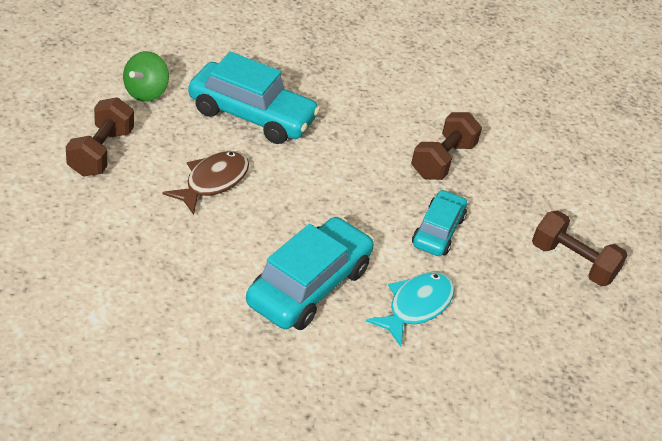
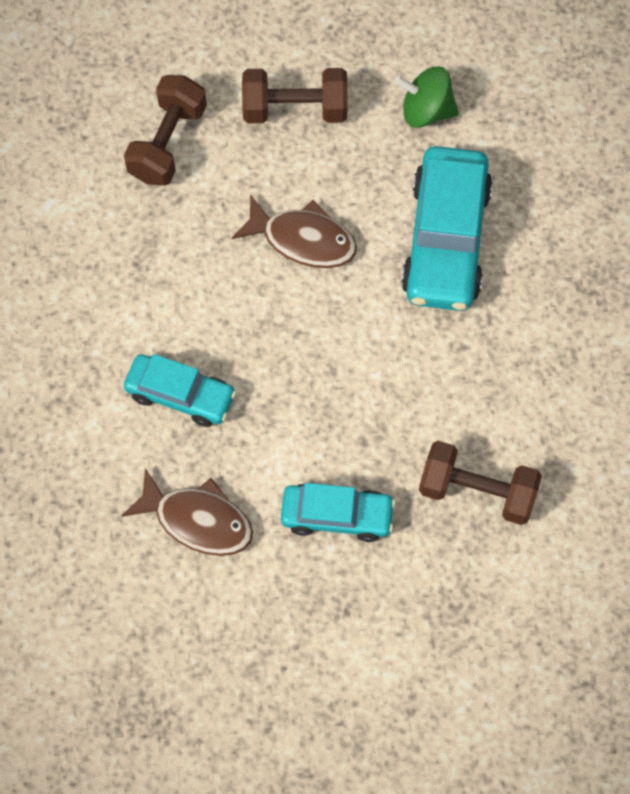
camera: 80 degrees right, 25 degrees up
(309, 286) = (180, 395): turquoise car -> turquoise car, size x0.61
(416, 306) = (197, 520): turquoise fish -> brown fish
(572, 262) = (356, 695): brown dumbbell -> brown dumbbell (167, 143)

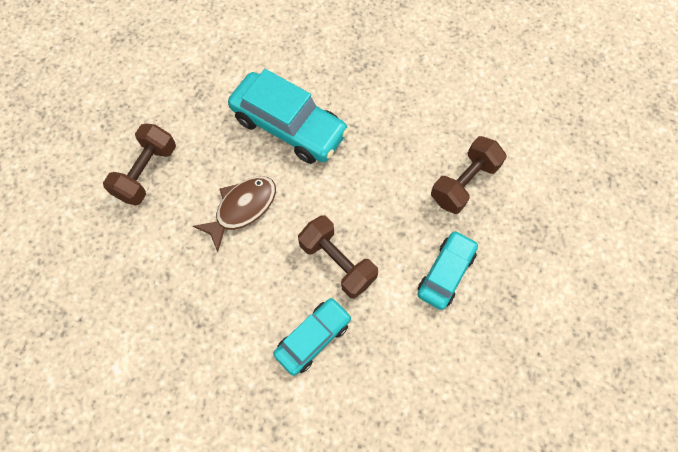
camera: 65 degrees left, 0 degrees up
(167, 143) = (120, 264): brown dumbbell -> brown dumbbell (337, 262)
(197, 520) = (410, 366): brown fish -> none
(426, 111) = (195, 98): green spinning top -> none

